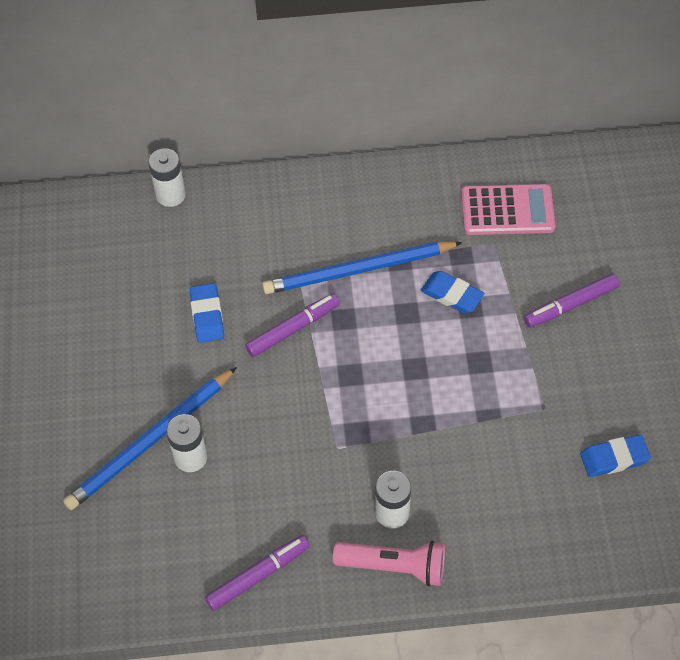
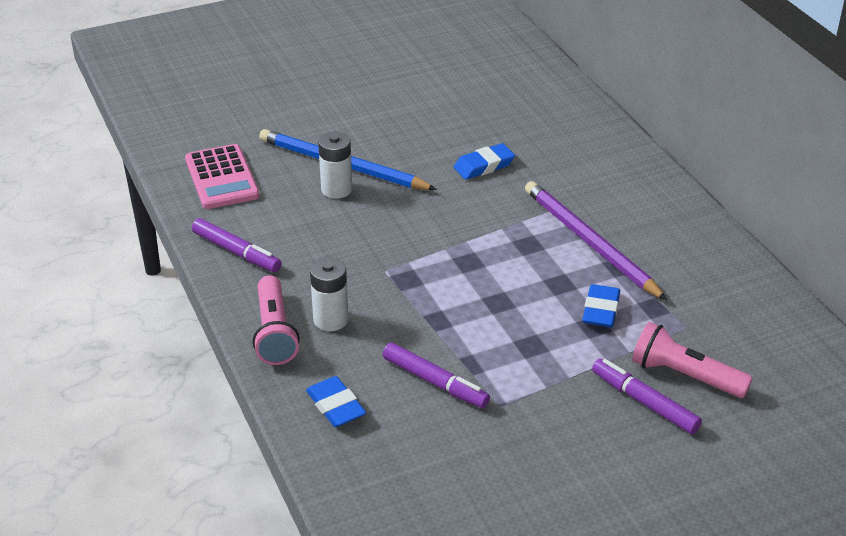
camera: 70 degrees right, 20 degrees down
(170, 195) = (598, 118): white battery -> none
(293, 329) = (498, 217): purple marker -> purple marker (435, 382)
(358, 270) = (589, 242): blue pencil -> purple pencil
(507, 211) = (735, 330): pink calculator -> pink calculator (221, 178)
(549, 266) = (685, 376): none -> pink flashlight
(614, 458) = (466, 473): blue eraser -> blue eraser (336, 406)

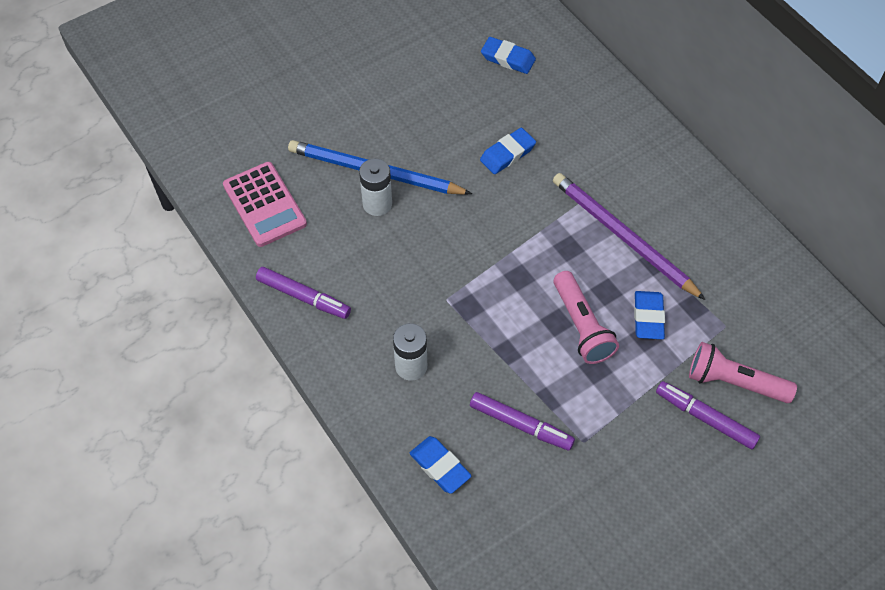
camera: 10 degrees left, 20 degrees up
(274, 332) = (364, 389): pink flashlight -> pink flashlight (581, 326)
(505, 95) = (508, 58): none -> blue eraser

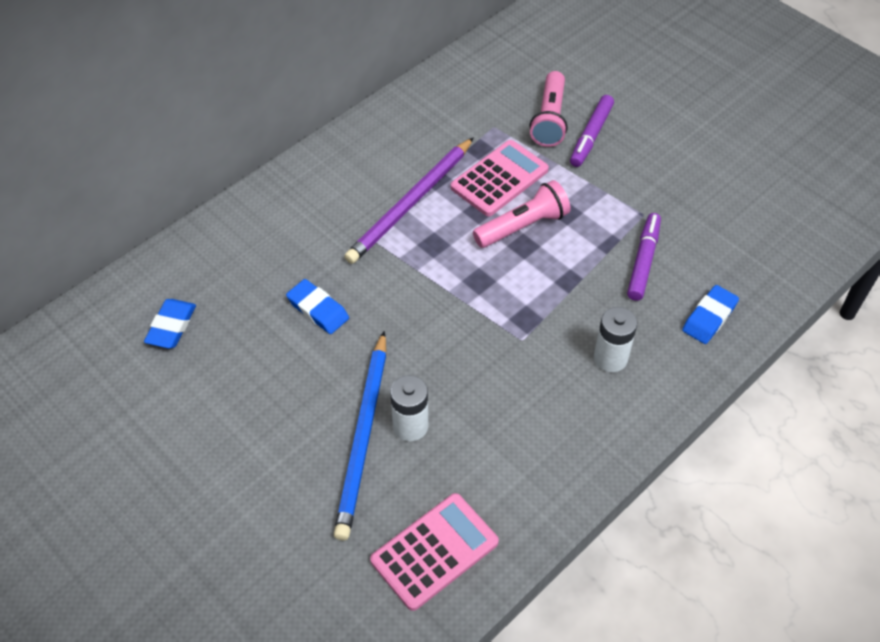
camera: 100 degrees left, 5 degrees down
(303, 297) = (556, 477): purple marker -> none
(648, 317) = (499, 179): blue eraser -> pink calculator

